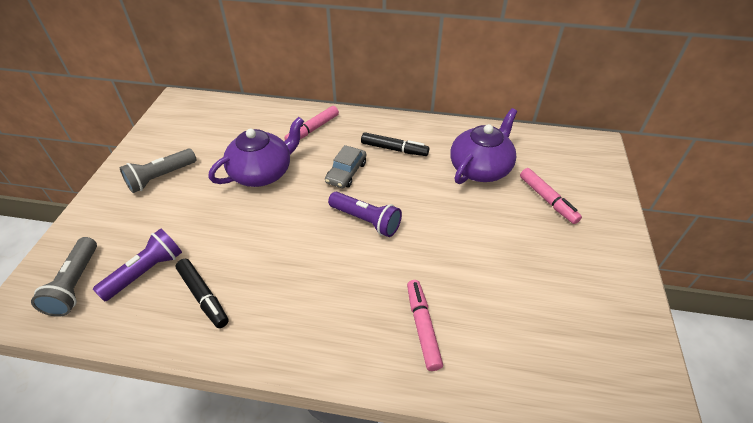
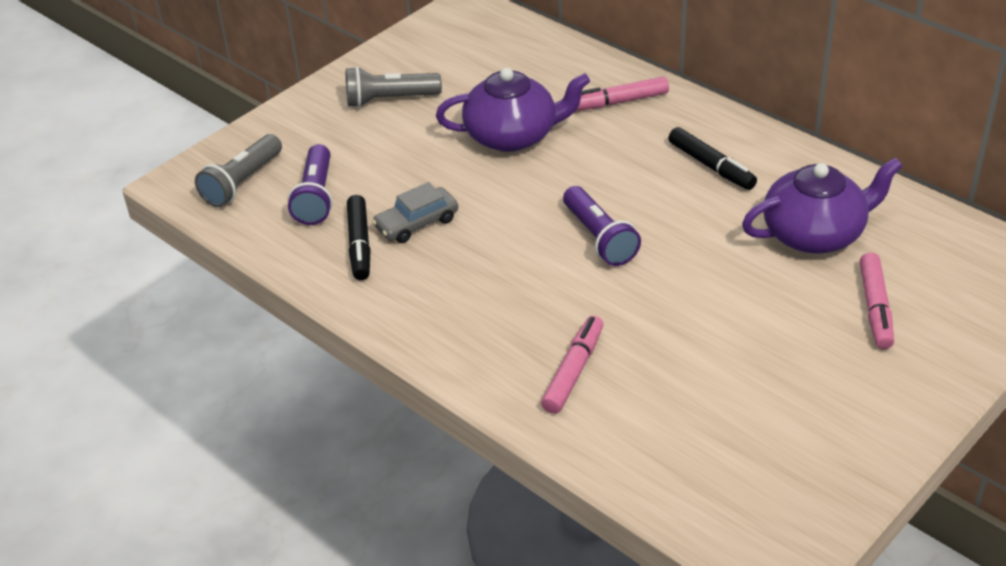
camera: 35 degrees right, 5 degrees down
(146, 272) = (316, 197): purple flashlight -> purple flashlight turned 105 degrees clockwise
(346, 172) = (620, 173): grey car -> grey car (416, 223)

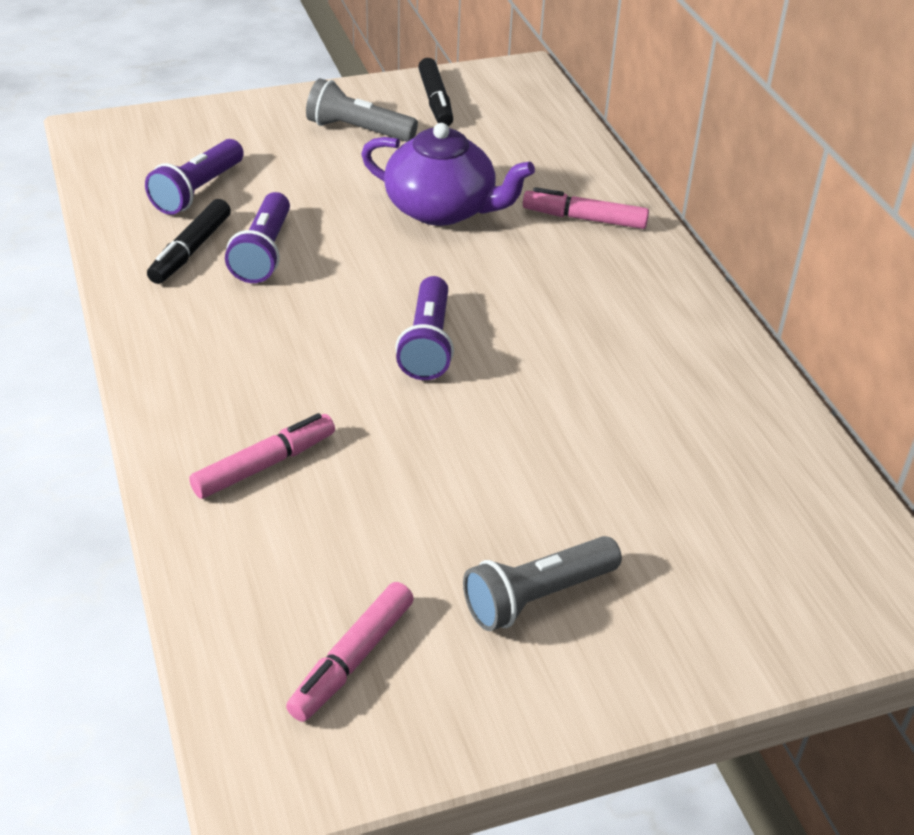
camera: 25 degrees right, 0 degrees up
(242, 183) = (147, 152): grey flashlight -> grey flashlight (537, 597)
(416, 223) = (264, 253): grey car -> purple flashlight
(711, 166) = (621, 321): black marker -> black marker (435, 101)
(815, 233) = (670, 441): purple teapot -> none
(875, 308) = (662, 554): pink marker -> pink marker (352, 659)

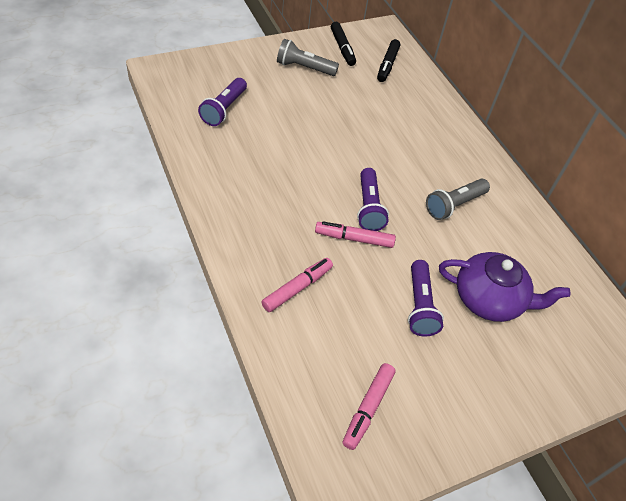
camera: 10 degrees left, 10 degrees up
(190, 250) = (228, 149): black marker -> black marker (387, 65)
(264, 253) = (269, 150): purple flashlight -> purple flashlight (420, 306)
(442, 209) = (359, 119): purple teapot -> purple teapot (489, 299)
(537, 597) = (455, 364): grey flashlight -> grey flashlight (454, 205)
(584, 219) = (435, 125): pink marker -> pink marker (354, 239)

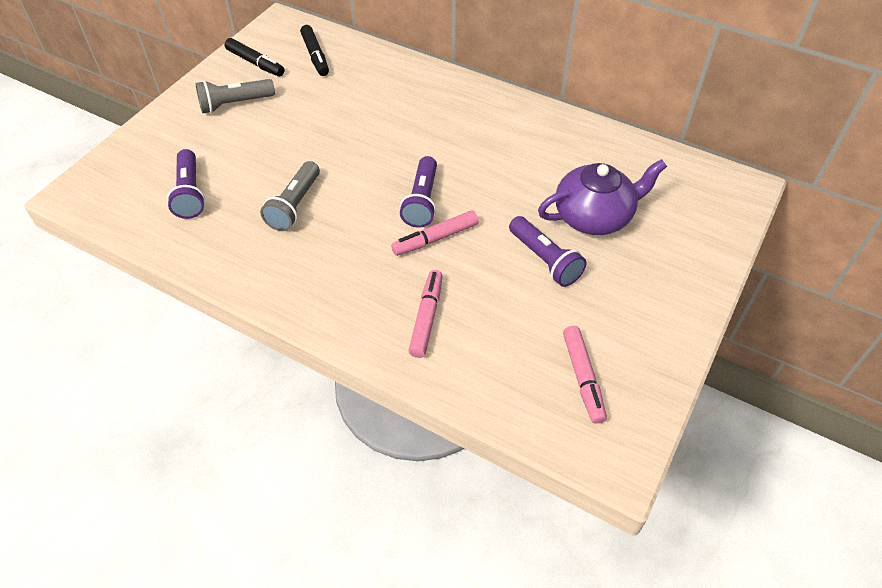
camera: 30 degrees left, 0 degrees up
(369, 207) = (422, 201): purple flashlight -> purple flashlight turned 45 degrees clockwise
(454, 205) = (494, 152): grey flashlight -> grey flashlight (295, 205)

